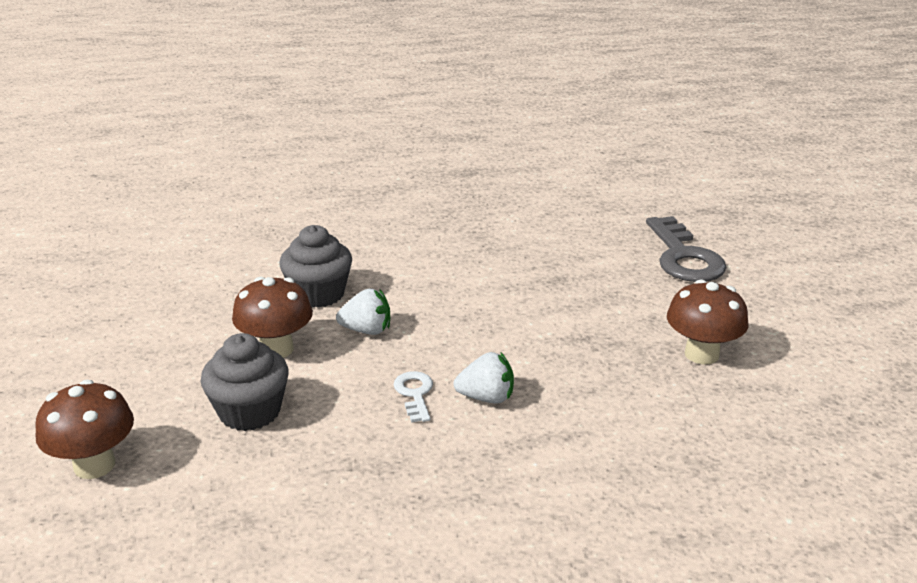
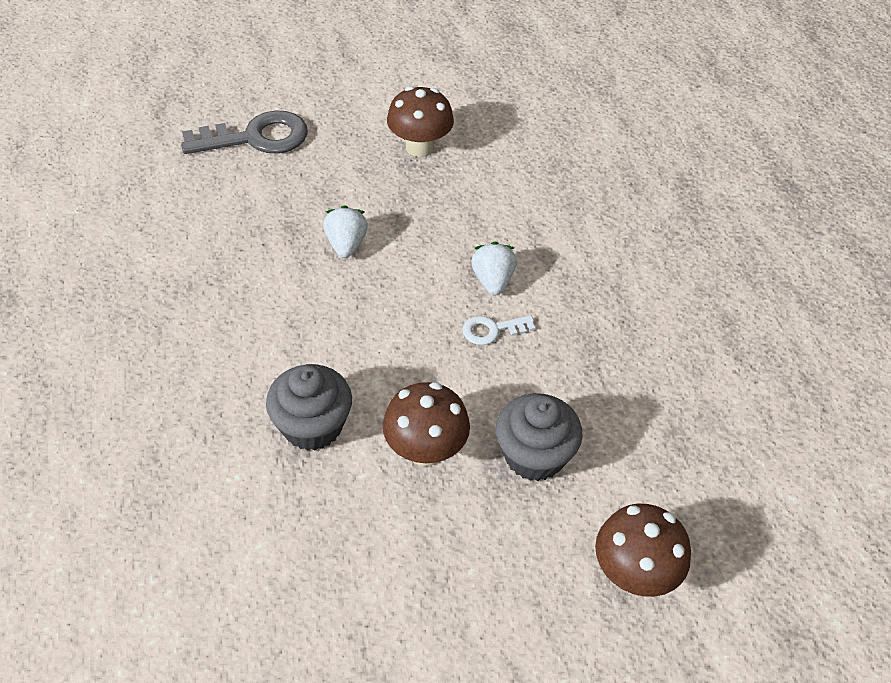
camera: 95 degrees left, 20 degrees up
(367, 330) = (387, 374): white strawberry -> white strawberry (346, 245)

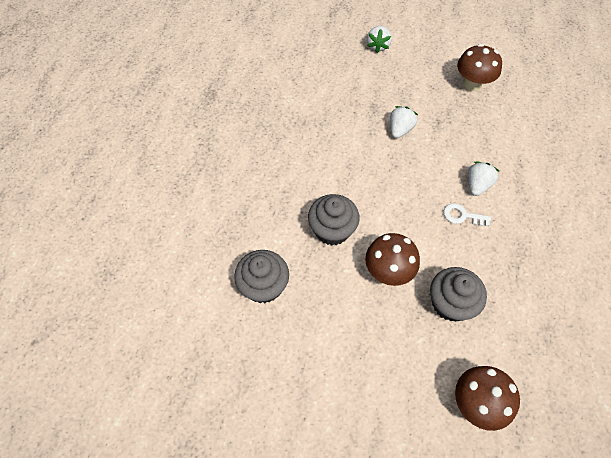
camera: 30 degrees right, 10 degrees up
(243, 555) = (264, 286): none -> grey cupcake
(255, 138) = (378, 46): grey key -> white strawberry

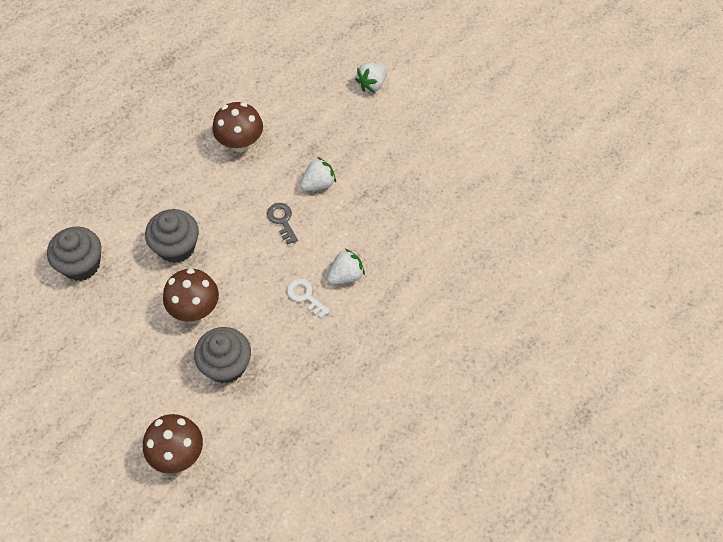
camera: 30 degrees right, 0 degrees up
(397, 169) = (282, 221): none -> grey key
(472, 84) = (434, 172): brown mushroom -> brown mushroom (240, 143)

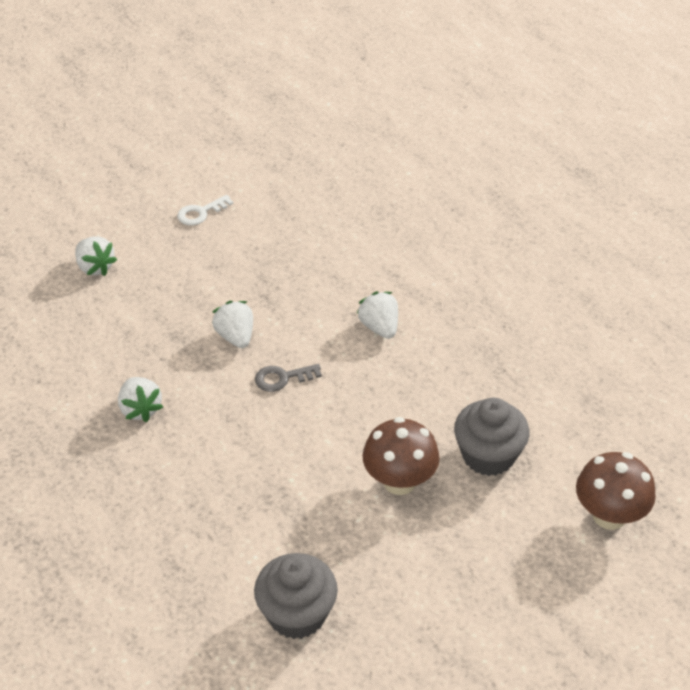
camera: 80 degrees left, 15 degrees down
(176, 247) = (295, 495): grey cupcake -> none
(240, 143) = (140, 409): brown mushroom -> white strawberry
(305, 296) = (401, 368): white key -> white key (201, 213)

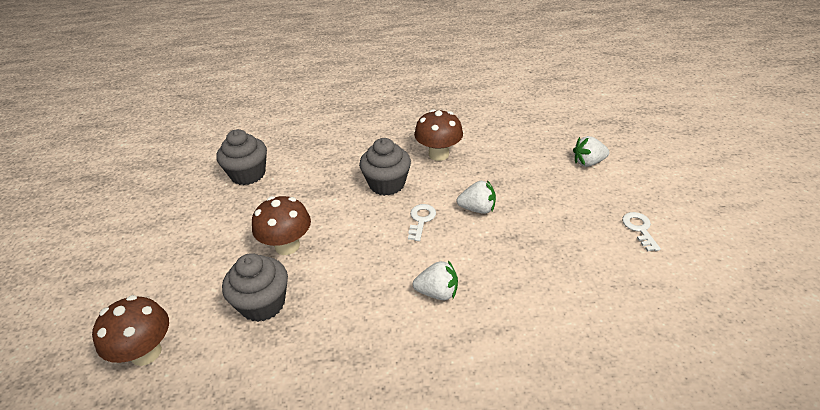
camera: 120 degrees right, 5 degrees down
(140, 409) = (438, 154): white strawberry -> brown mushroom
(233, 437) = (387, 184): none -> grey cupcake
(283, 378) = (421, 220): grey key -> white key

